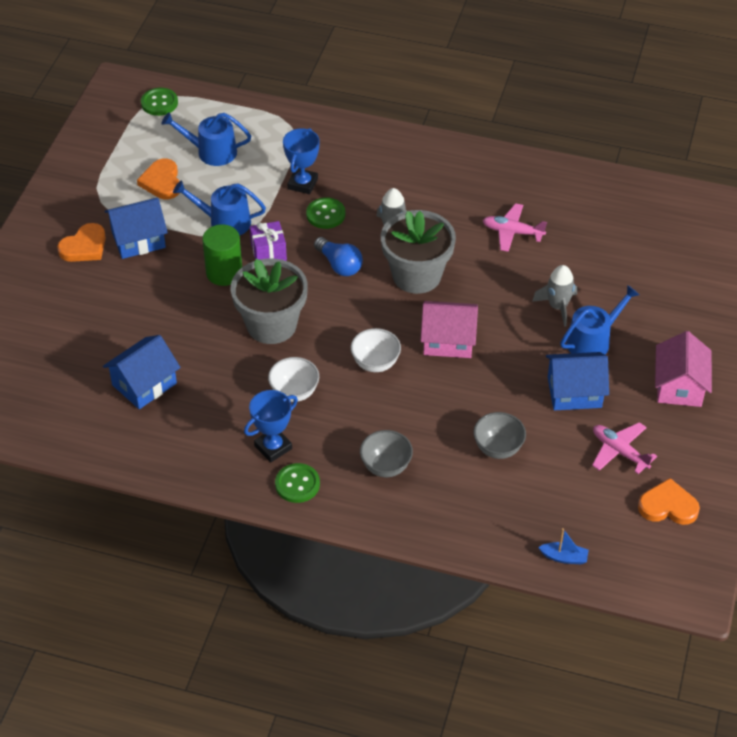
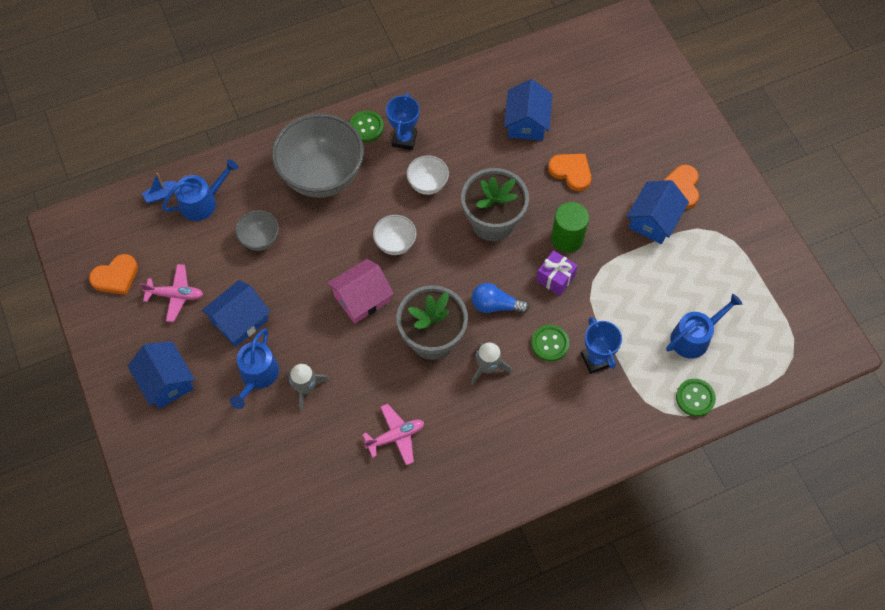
camera: 140 degrees right, 15 degrees up
(159, 103) = (787, 354): green button -> green button (695, 398)
(162, 182) = (696, 281): orange heart -> orange heart (571, 172)
(225, 222) = (613, 280): blue watering can -> blue watering can (202, 202)
(386, 466) = (322, 176): grey bowl -> grey bowl, size x2.13
(679, 386) = (166, 381): pink house -> blue house

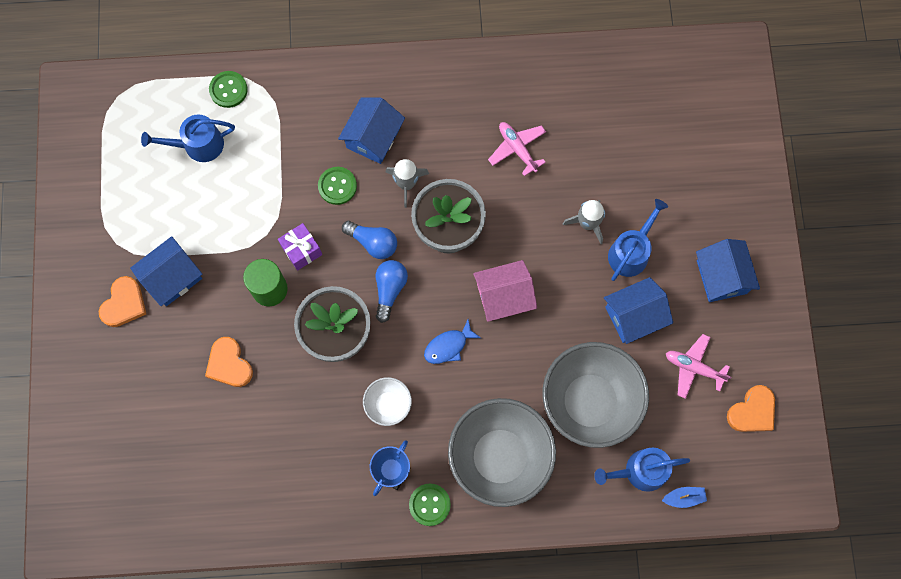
camera: 160 degrees left, 10 degrees up
(116, 277) = (752, 411): orange heart -> orange heart turned 150 degrees clockwise
(260, 239) = (589, 402): grey bowl -> grey bowl, size x2.13
(395, 244) = (448, 346): white bowl -> blue fish
(395, 436) = (517, 149): pink plane -> pink plane turned 60 degrees clockwise
(464, 271) = (390, 290): none -> blue light bulb
(526, 122) = (248, 444): blue house -> blue house (373, 138)
(595, 360) = (301, 156): blue trophy -> none

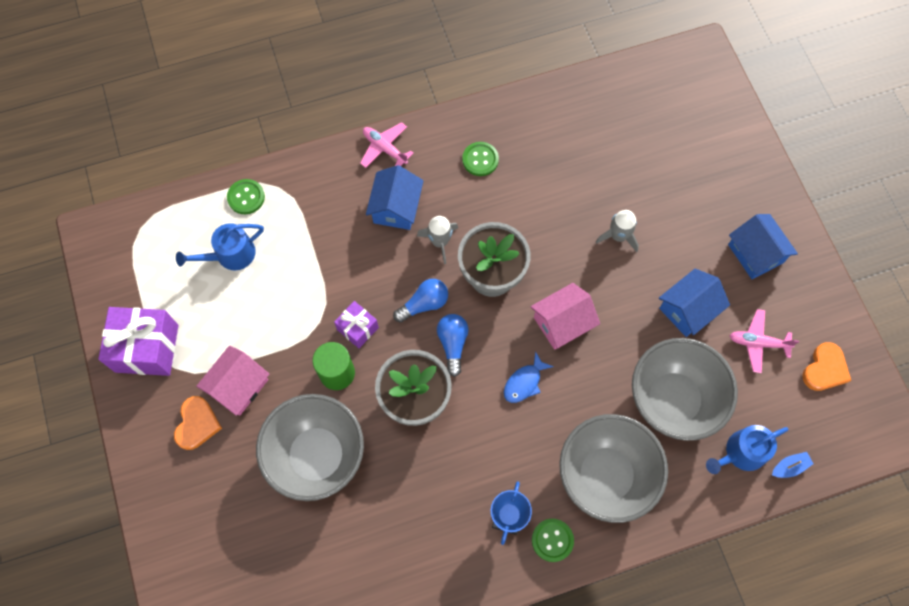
camera: 15 degrees left, 5 degrees down
(95, 217) = (147, 348): none -> purple gift
(172, 277) = (238, 386): blue house -> pink house
(229, 364) = (317, 456): orange heart -> grey bowl
(337, 186) = (375, 260): green button -> green button (480, 159)
(373, 243) = (424, 304): blue light bulb -> blue light bulb turned 45 degrees counterclockwise
(388, 405) = (483, 454): white bowl -> none
(517, 149) = (533, 185): pink plane -> pink plane (385, 148)
(631, 252) = (666, 252): blue watering can -> none

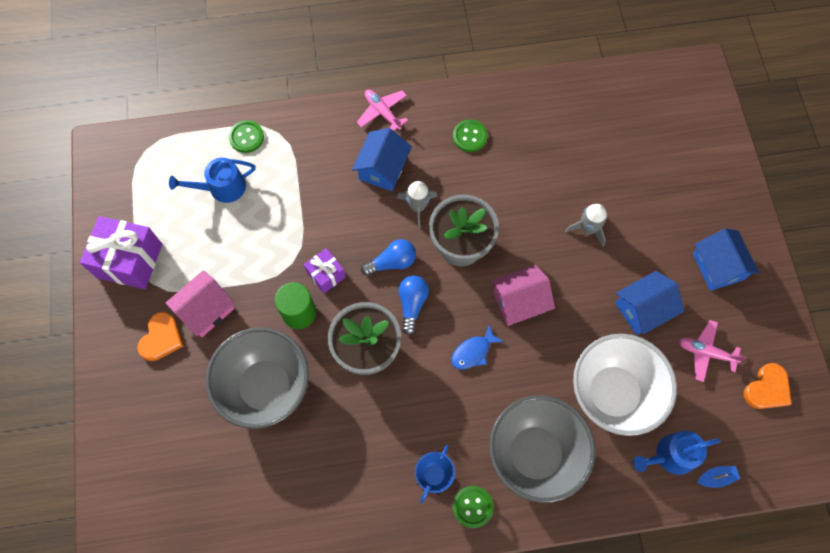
camera: 10 degrees right, 0 degrees up
(672, 400) = (612, 393): grey bowl -> white bowl

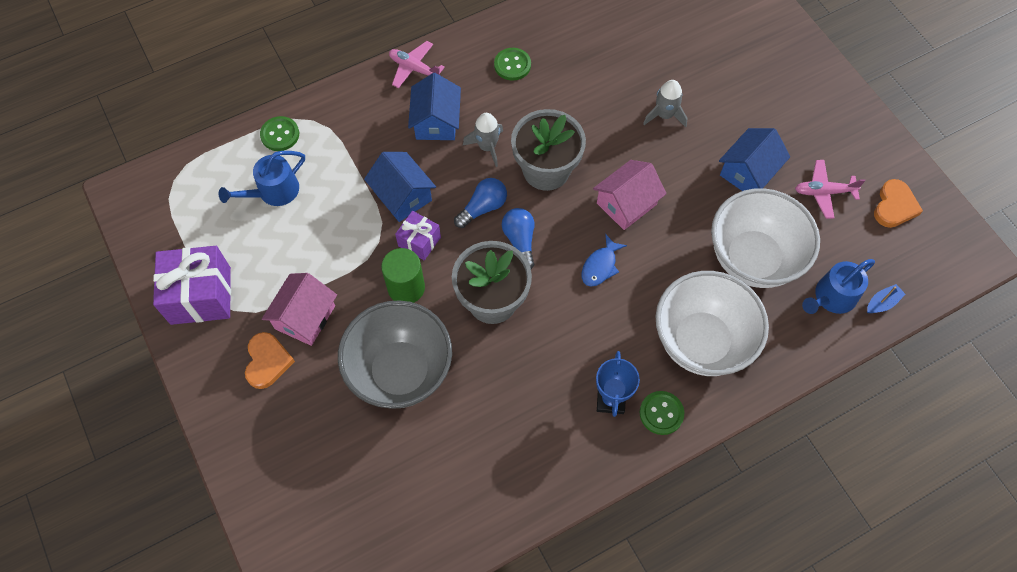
camera: 20 degrees left, 5 degrees down
(534, 454) = (701, 342): grey bowl -> white bowl
(718, 266) = (802, 111): blue house -> blue house (402, 196)

